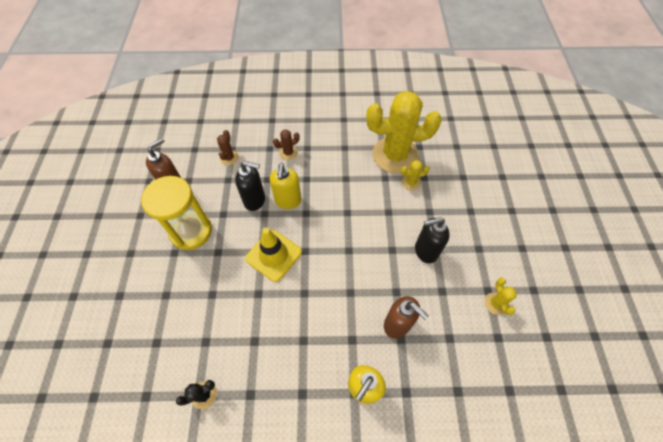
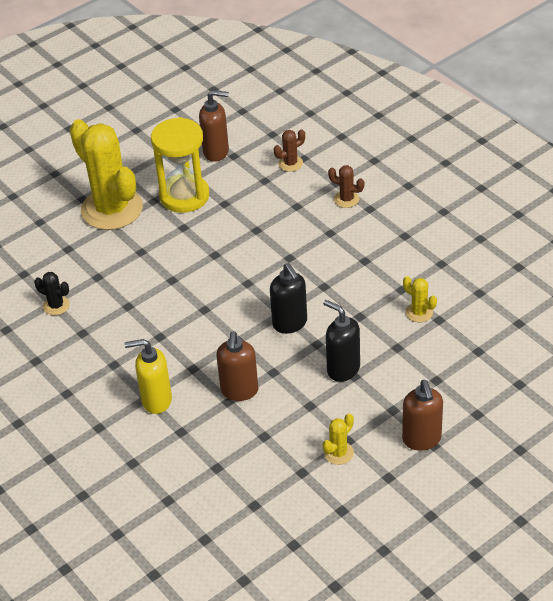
camera: 55 degrees right, 15 degrees down
(255, 200) = (263, 214): black soap dispenser -> black soap dispenser (290, 323)
(273, 255) = (219, 265): yellow traffic cone -> none
(288, 201) = (288, 236): yellow soap dispenser -> none
(395, 155) = (442, 280): yellow cactus -> yellow cactus (112, 209)
(514, 251) = (422, 439): none -> brown soap dispenser

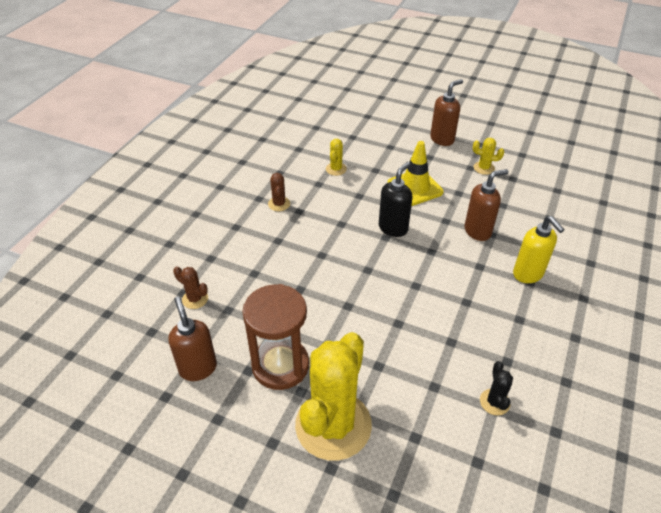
camera: 120 degrees left, 0 degrees up
(184, 196) = (280, 365): yellow hourglass -> brown hourglass
(343, 369) = (415, 188): black soap dispenser -> yellow traffic cone
(346, 199) = (230, 244): brown cactus -> brown cactus (279, 204)

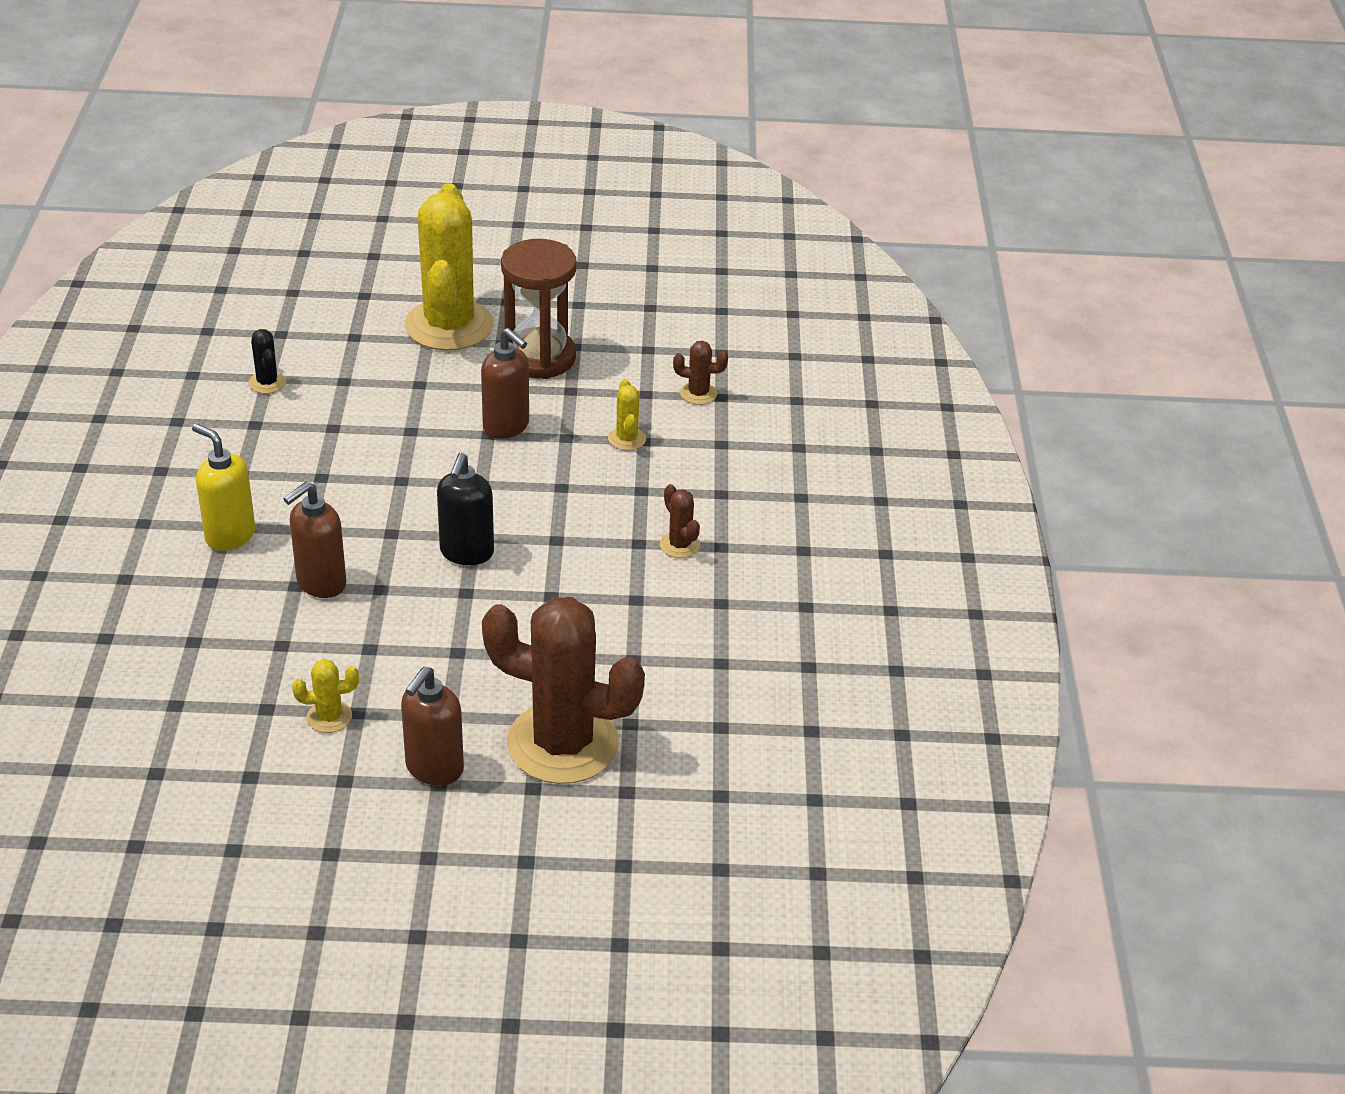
camera: 155 degrees right, 5 degrees down
(198, 368) = (634, 334): brown soap dispenser -> brown soap dispenser (506, 427)
(336, 169) = (621, 636): yellow cactus -> yellow cactus (627, 439)
(384, 136) = (562, 743): none -> brown cactus
(415, 188) = (455, 637): yellow traffic cone -> none

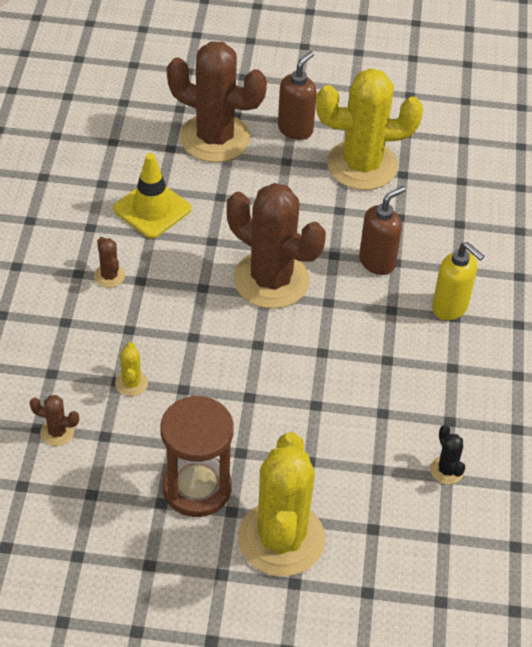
camera: 175 degrees left, 10 degrees up
(329, 717) = (362, 165): yellow cactus -> yellow cactus, size x2.46
(466, 553) = (271, 280): black soap dispenser -> brown cactus
(506, 427) = (233, 403): brown soap dispenser -> none
(640, 631) = (152, 209): none -> yellow traffic cone

